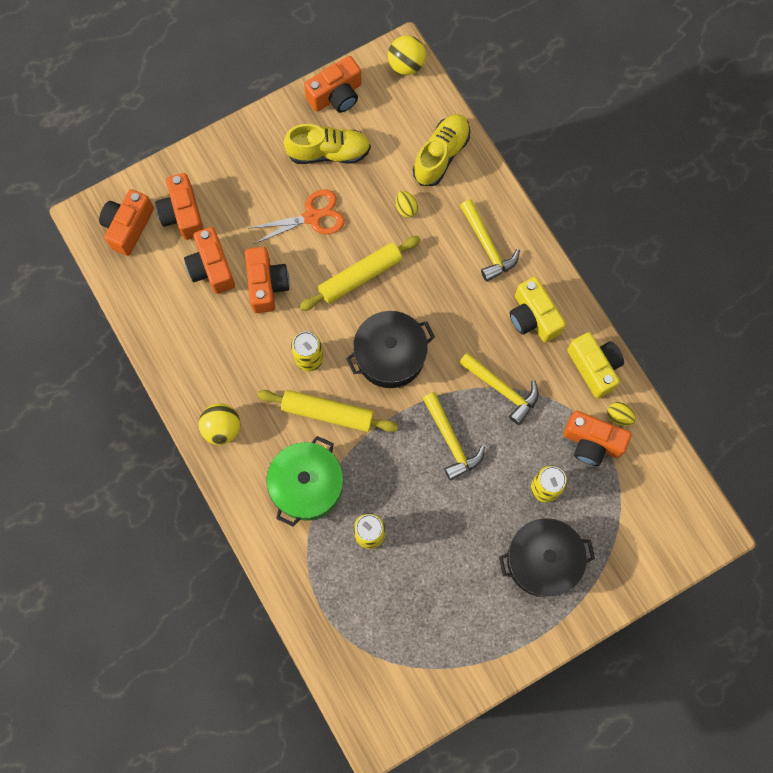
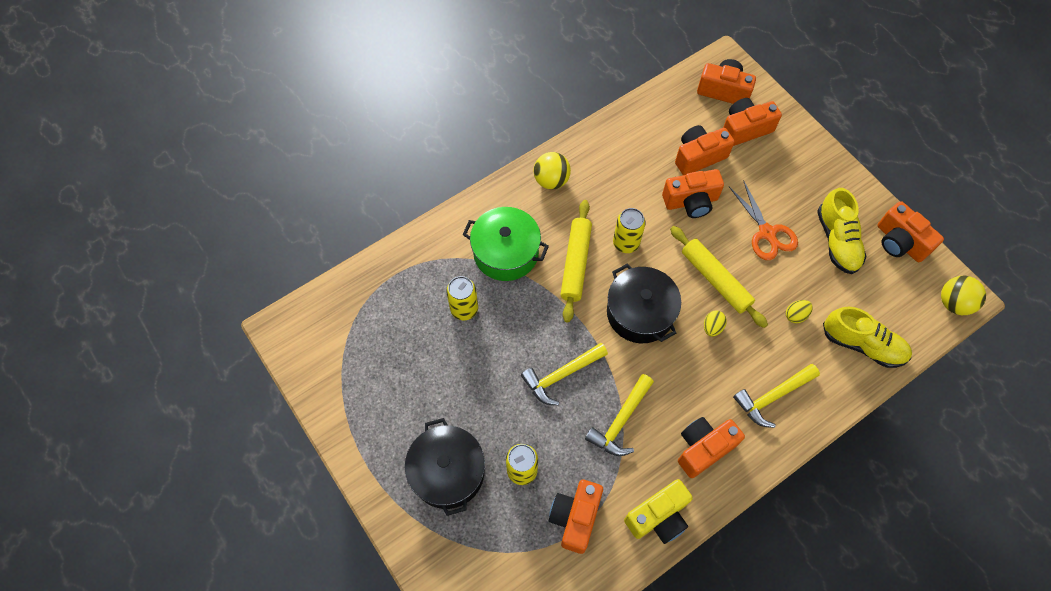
camera: 85 degrees right, 10 degrees down
(533, 317) = (703, 448): yellow camera -> orange camera
(619, 416) = (607, 546): yellow egg -> yellow egg (712, 327)

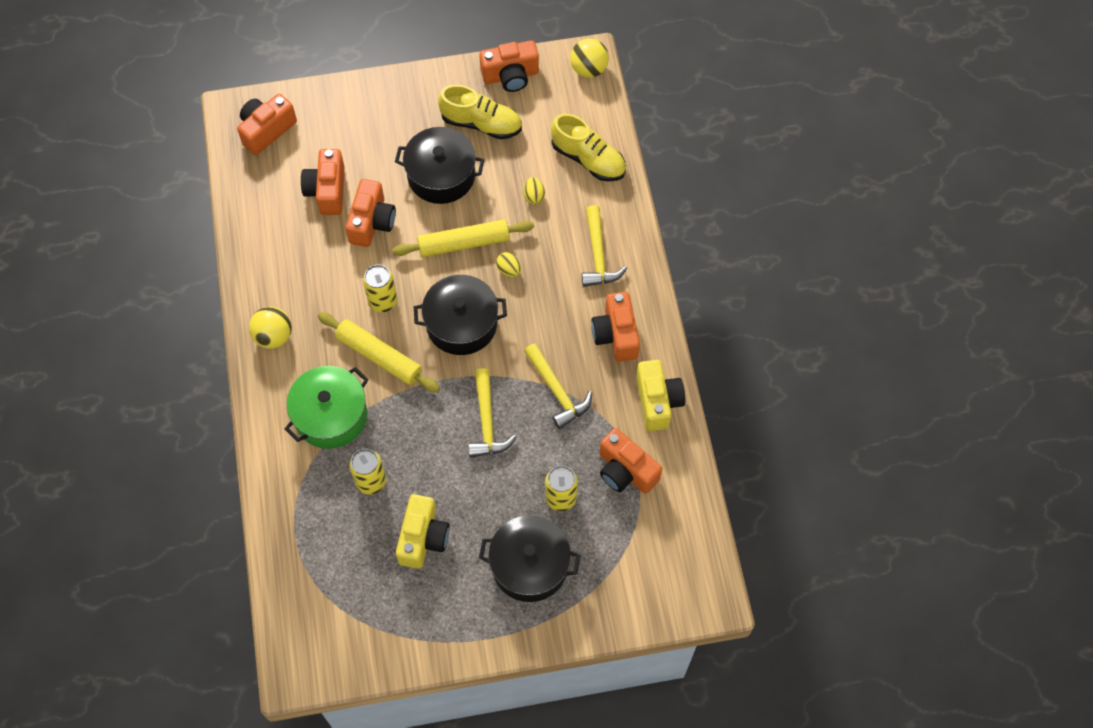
camera: 65 degrees left, 0 degrees up
(433, 372) = (423, 538): none -> yellow camera
(745, 129) = (321, 135): orange camera -> none
(767, 233) = (441, 175): orange scissors -> black pot
(862, 344) = (588, 159): yellow shoe -> yellow shoe turned 75 degrees clockwise

